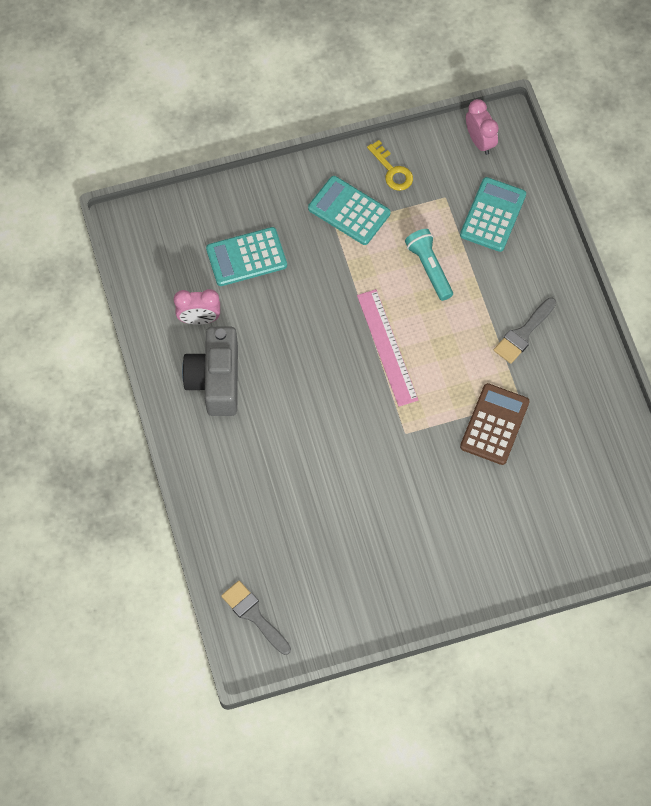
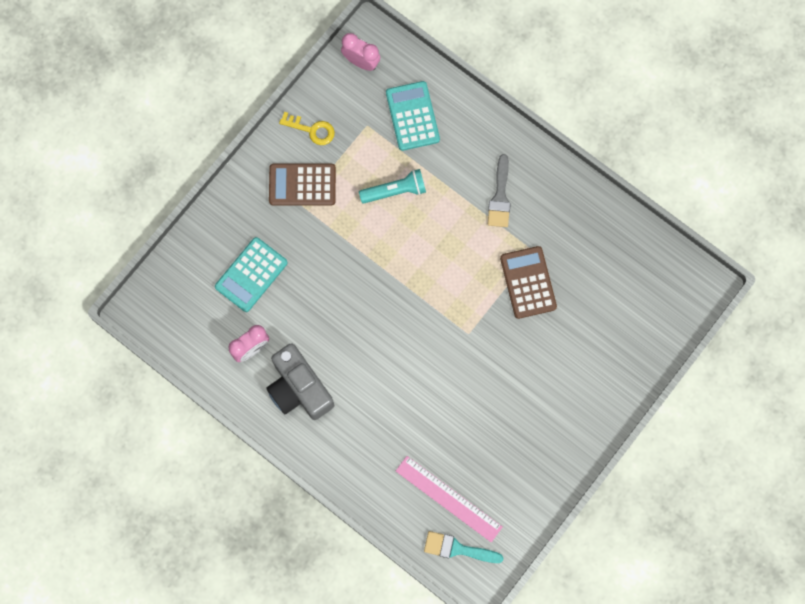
camera: 35 degrees left, 10 degrees up
(254, 615) = (457, 549): grey brush -> turquoise brush
(349, 211) = (302, 185): turquoise calculator -> brown calculator
(387, 347) = (408, 275): pink ruler -> pink ruler (448, 498)
(429, 268) = (395, 191): turquoise flashlight -> turquoise flashlight turned 135 degrees clockwise

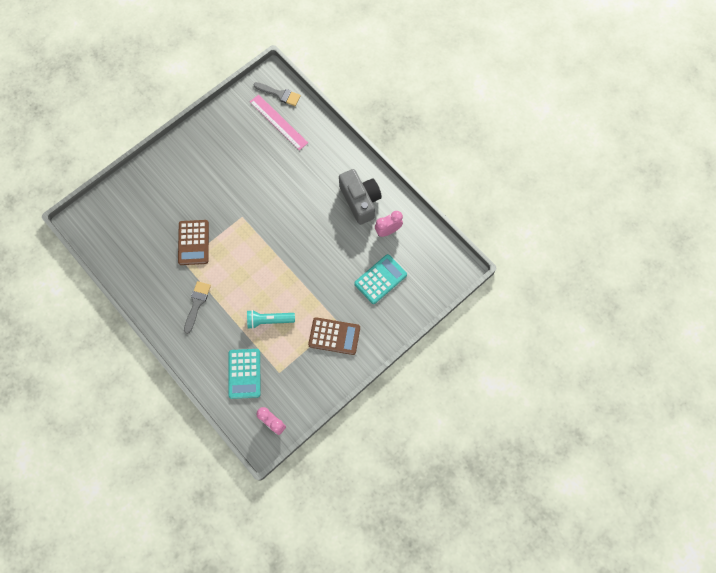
camera: 170 degrees left, 5 degrees down
(311, 130) = (320, 376): yellow key -> none
(457, 549) = (279, 94): turquoise brush -> grey brush

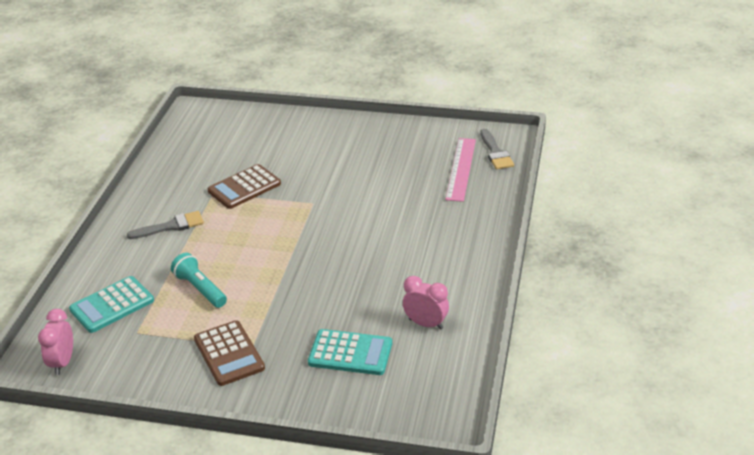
camera: 55 degrees right, 35 degrees down
(360, 201) = (439, 279): grey camera -> none

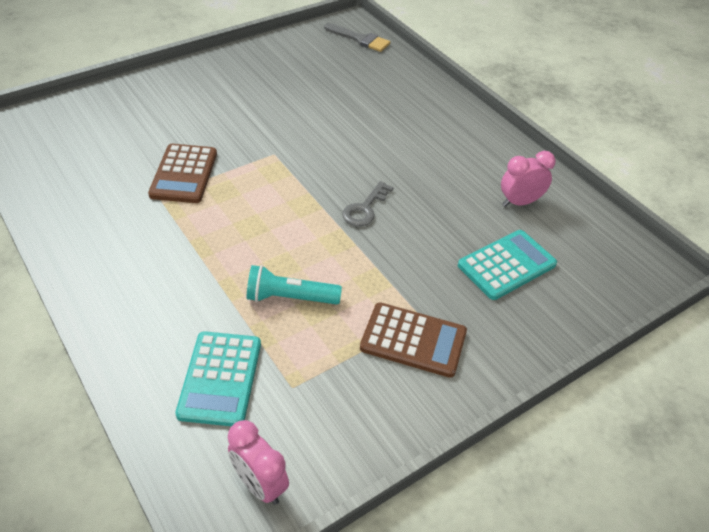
camera: 50 degrees left, 10 degrees up
(171, 226) = (161, 254): grey brush -> none
(317, 267) = (365, 208): none -> grey key
(460, 169) = (353, 64): pink ruler -> none

